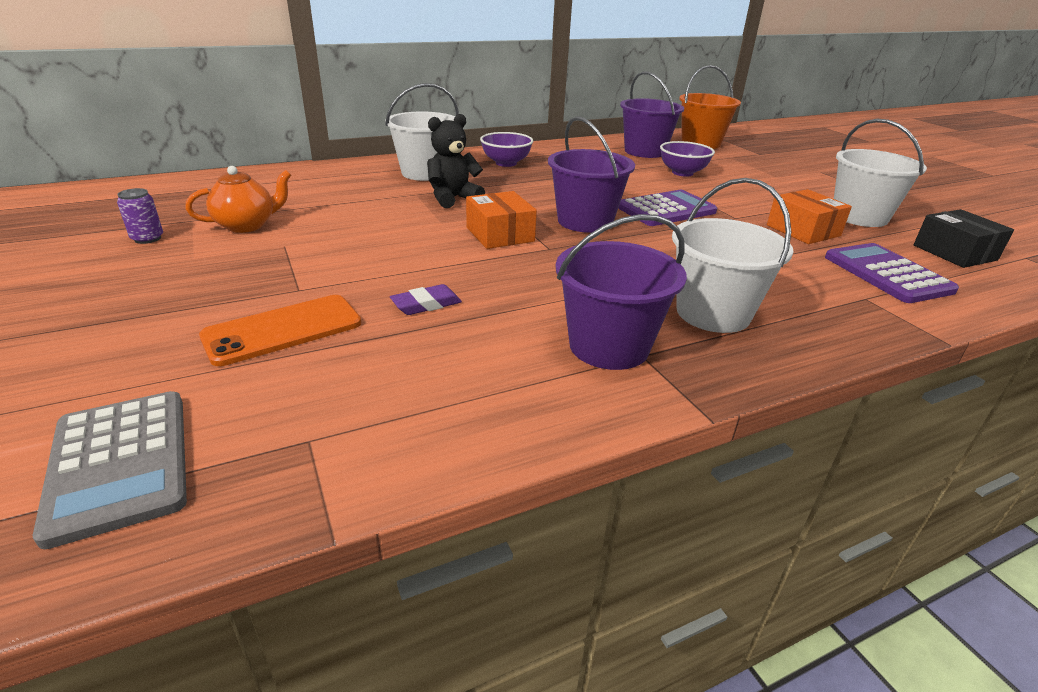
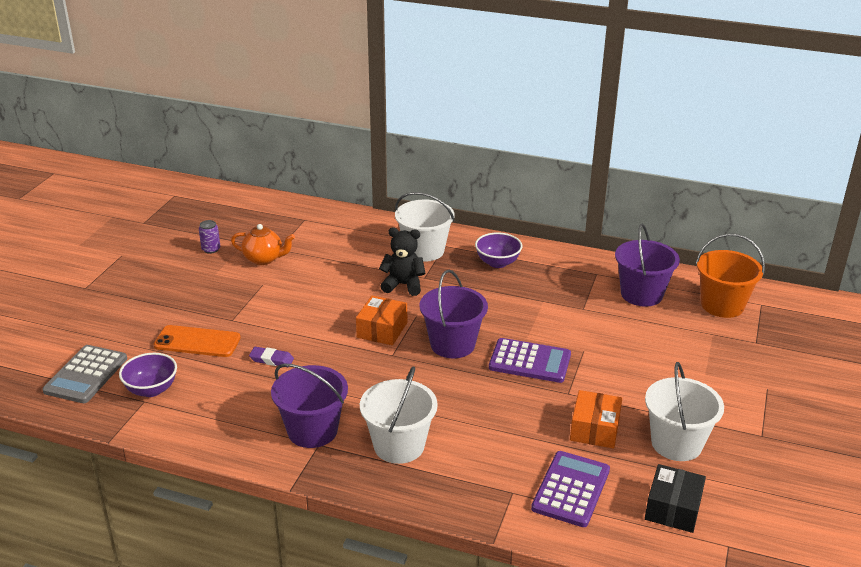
camera: 45 degrees right, 0 degrees up
(682, 173) = (623, 332): purple bowl -> purple bowl (151, 389)

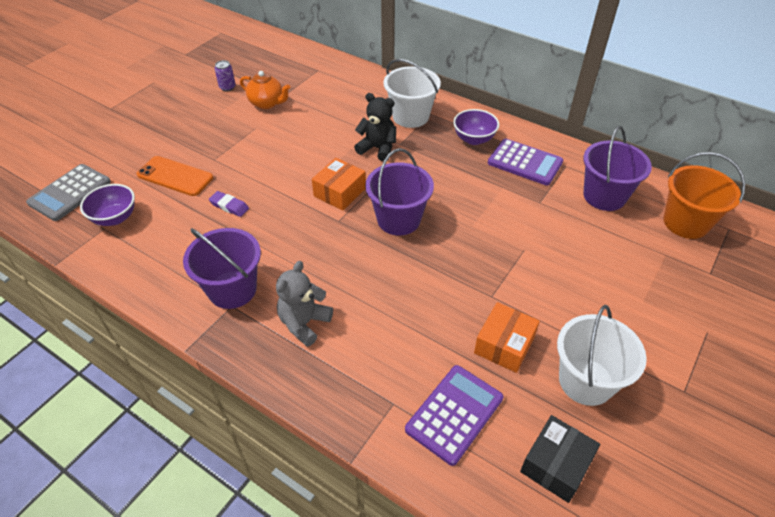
camera: 15 degrees right, 15 degrees up
(399, 446) = (304, 323): white bucket -> grey teddy bear
(529, 361) = (466, 252): purple calculator -> purple calculator (525, 162)

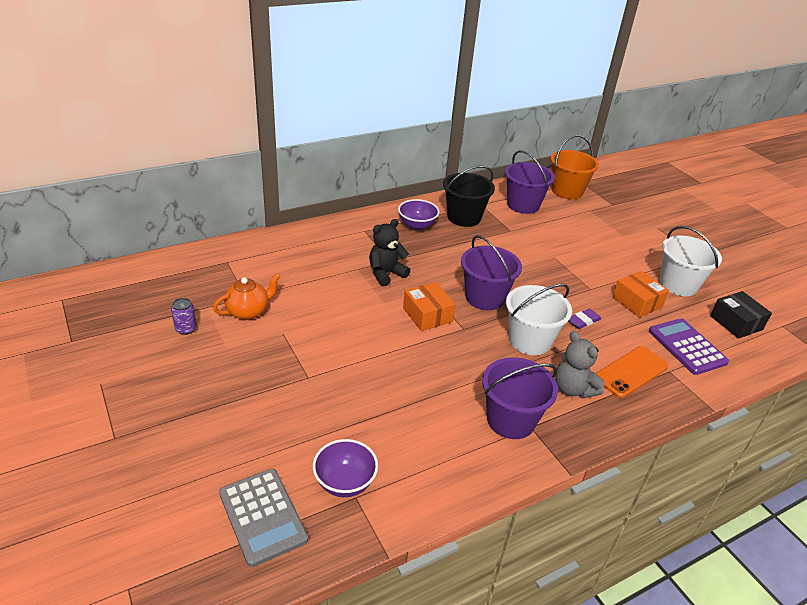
camera: 65 degrees left, 10 degrees down
(175, 176) = (312, 414): orange phone -> orange phone (631, 372)
(229, 206) = (393, 388): purple eraser -> purple eraser (583, 321)
(410, 116) = (358, 241): white bucket -> white bucket (530, 340)
(525, 162) = (464, 217): purple calculator -> black bucket

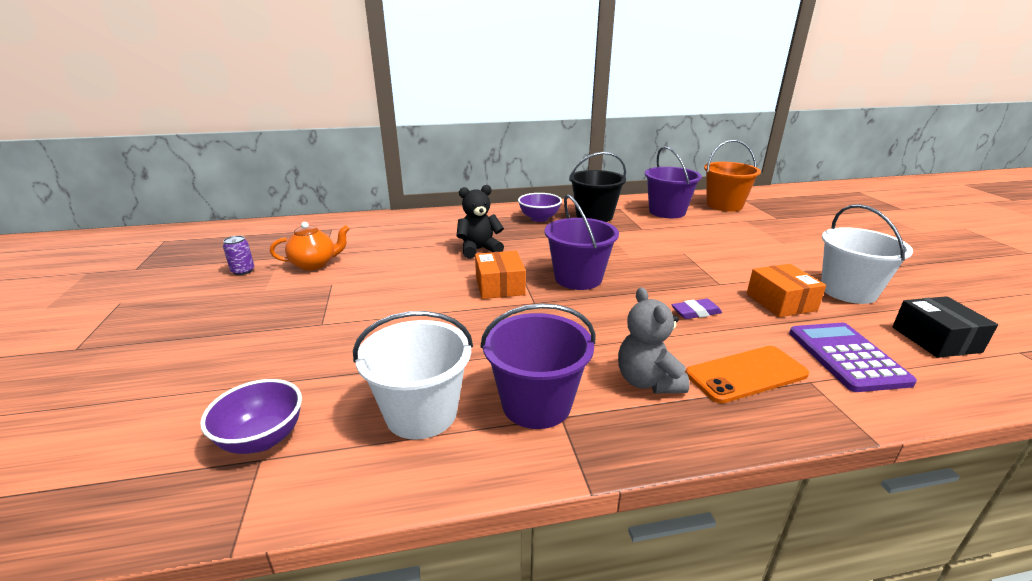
camera: 20 degrees right, 10 degrees down
(262, 516) = (128, 459): grey calculator -> none
(530, 340) = (612, 323): white bucket -> white bucket (421, 413)

